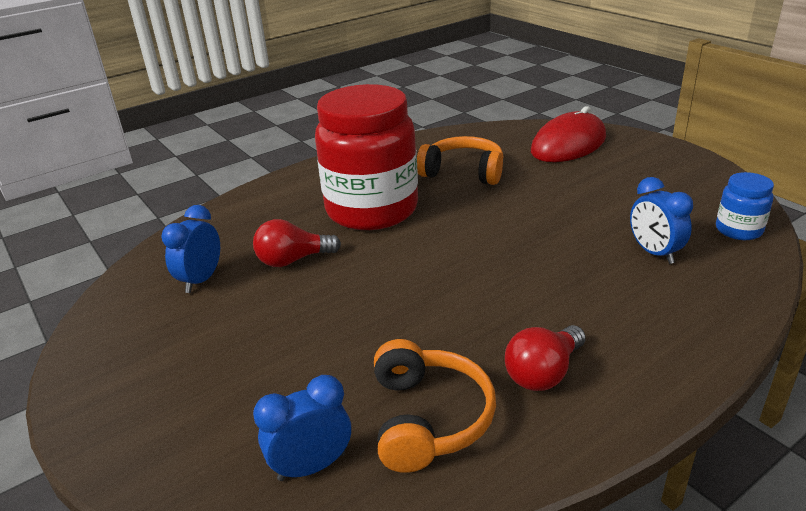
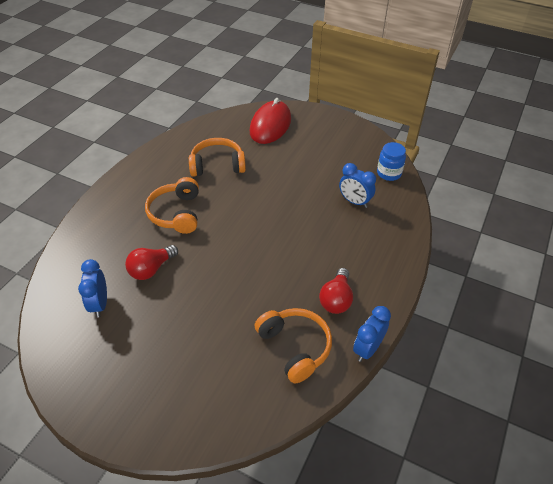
camera: 30 degrees left, 15 degrees up
(312, 466) = (253, 397): blue clock -> blue clock (367, 349)
(372, 210) = (176, 213): red jar -> orange headphones

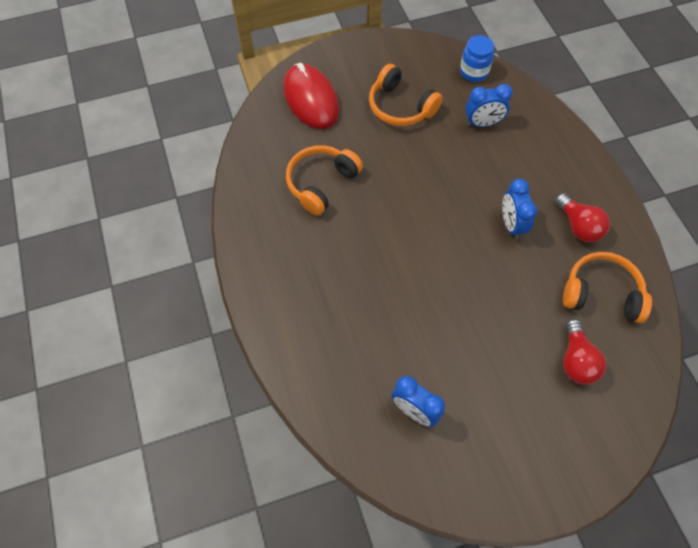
camera: 45 degrees left, 15 degrees up
(151, 269) = (410, 337): red light bulb -> red light bulb (576, 360)
(176, 213) = (355, 265): orange headphones -> orange headphones (400, 106)
(367, 349) = (645, 246): blue clock -> blue clock (511, 224)

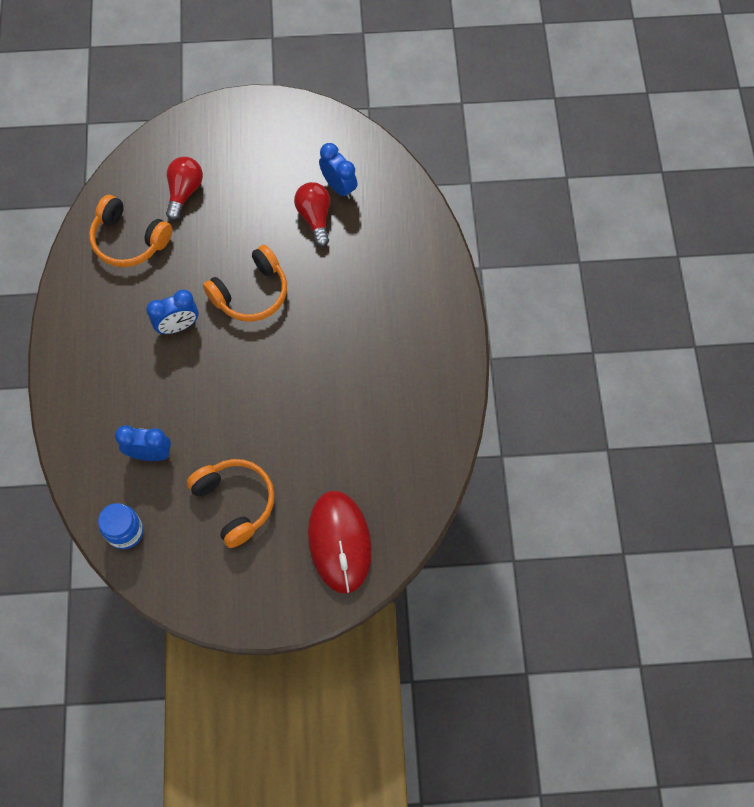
camera: 165 degrees left, 5 degrees up
(321, 183) = (358, 422): orange headphones -> orange headphones (251, 293)
(511, 224) = (178, 326): blue clock -> blue clock turned 60 degrees clockwise
(578, 226) = (112, 308): red light bulb -> red light bulb (315, 217)

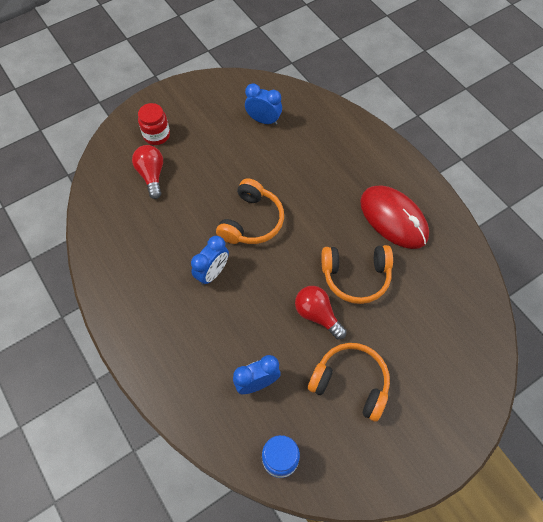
camera: 30 degrees left, 5 degrees down
(129, 240) = (131, 229): orange headphones -> orange headphones (356, 276)
(217, 149) = (156, 135): none -> red jar
(315, 217) = (261, 148): red light bulb -> red light bulb (317, 315)
(339, 542) = (449, 367): red mouse -> red mouse (393, 218)

